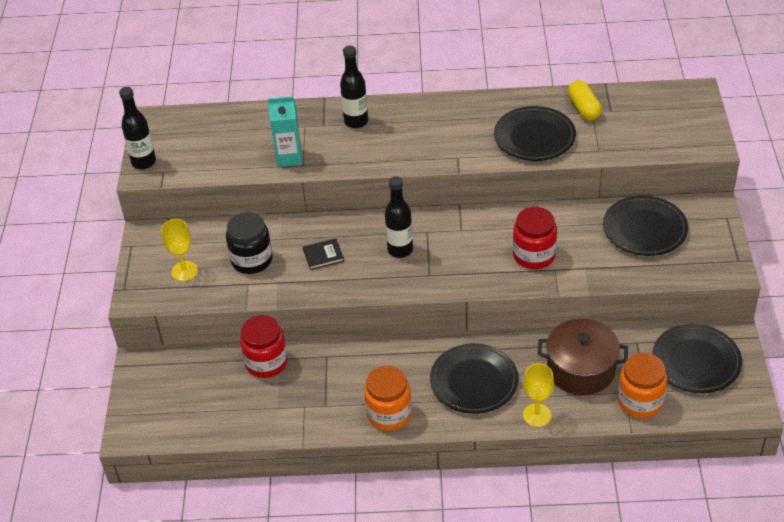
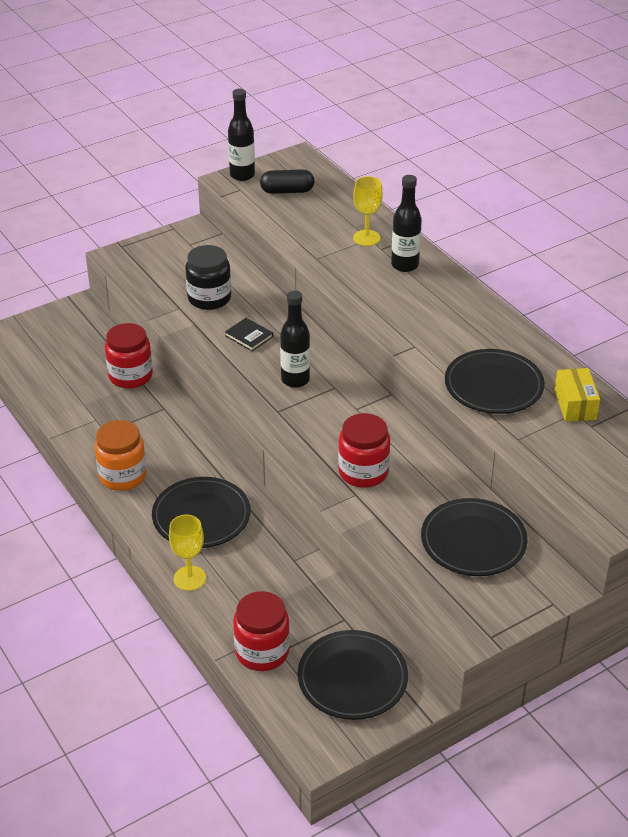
camera: 55 degrees right, 5 degrees down
(184, 271) = (166, 268): yellow goblet -> yellow goblet (366, 238)
(194, 145) = (287, 191): none -> black capsule
(289, 157) = (319, 247): turquoise carton -> none
(581, 369) = (274, 589): brown pot -> none
(583, 108) = (575, 405): yellow capsule -> yellow box
(640, 402) = (262, 651): orange jar -> red jar

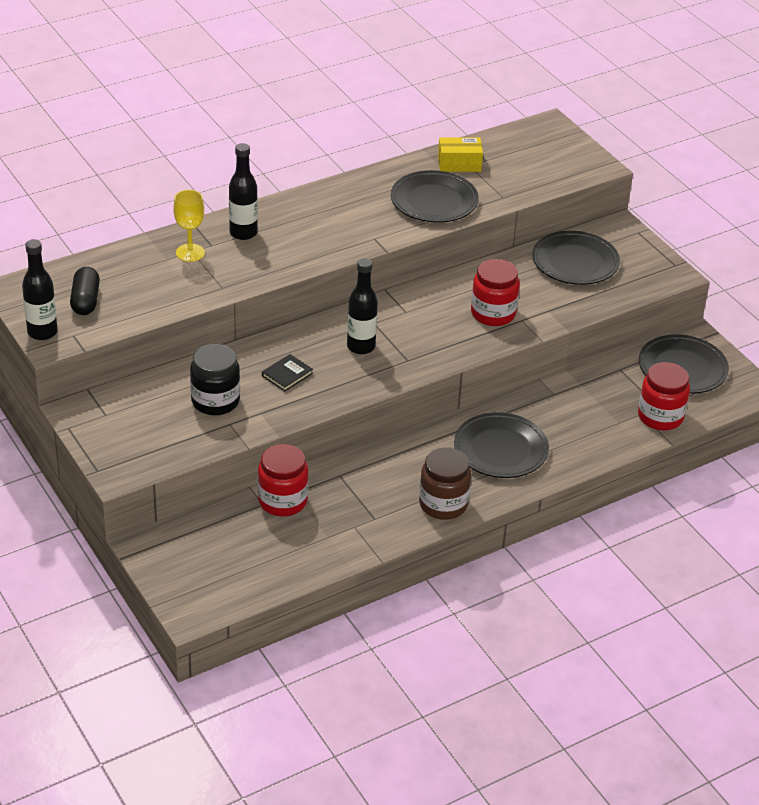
camera: 90 degrees left, 0 degrees up
(122, 476) = (443, 504): orange jar -> brown jar
(189, 578) = (580, 458): yellow goblet -> none

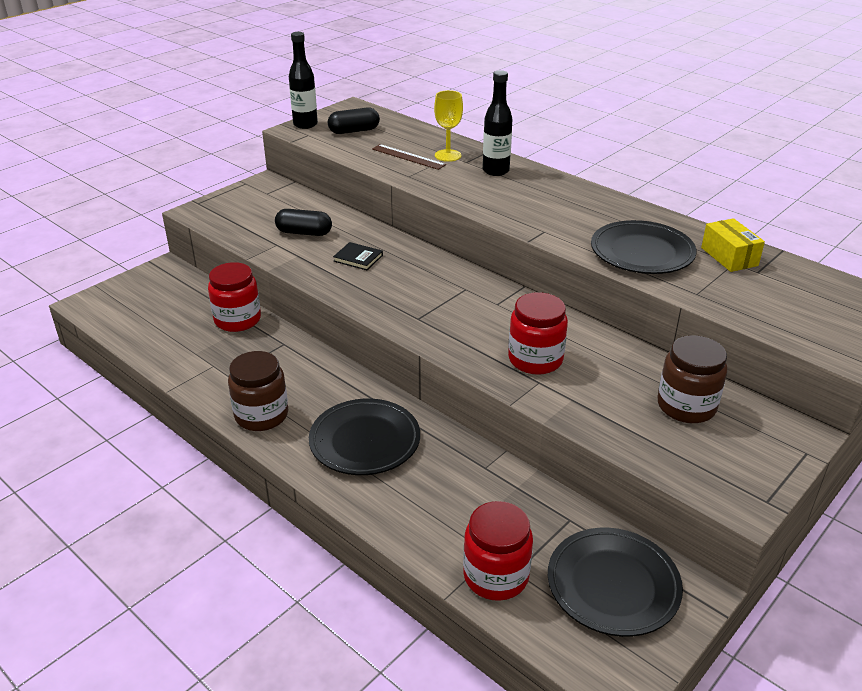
camera: 75 degrees right, 5 degrees down
(177, 278) = (408, 157): none -> brown ruler
(215, 401) = (304, 233): black jar -> black capsule
(361, 346) = (423, 288): black bottle -> none
(575, 262) = (686, 406): black plate -> brown jar

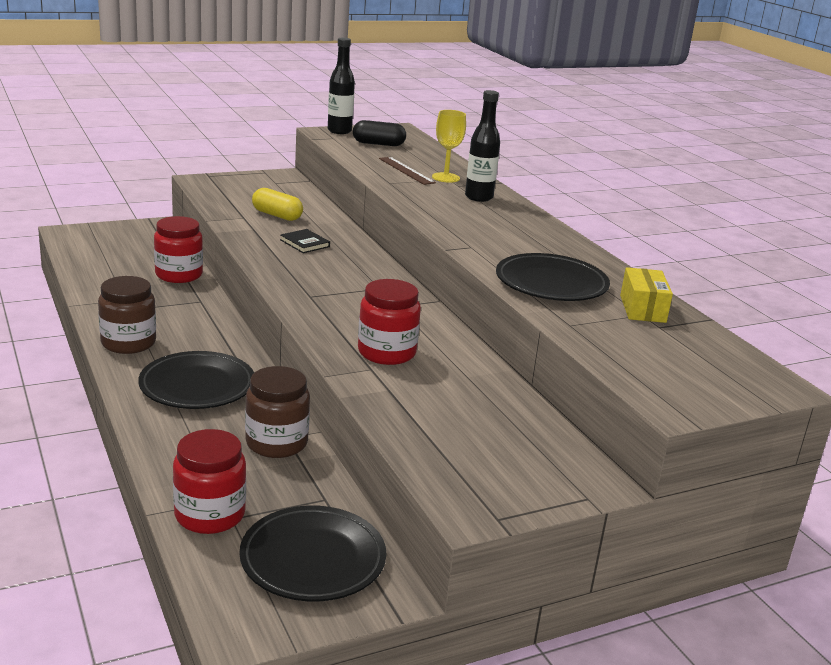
camera: 20 degrees right, 10 degrees down
(304, 233) = (277, 215): black capsule -> yellow capsule
(686, 406) = (499, 427): brown jar -> brown jar (276, 443)

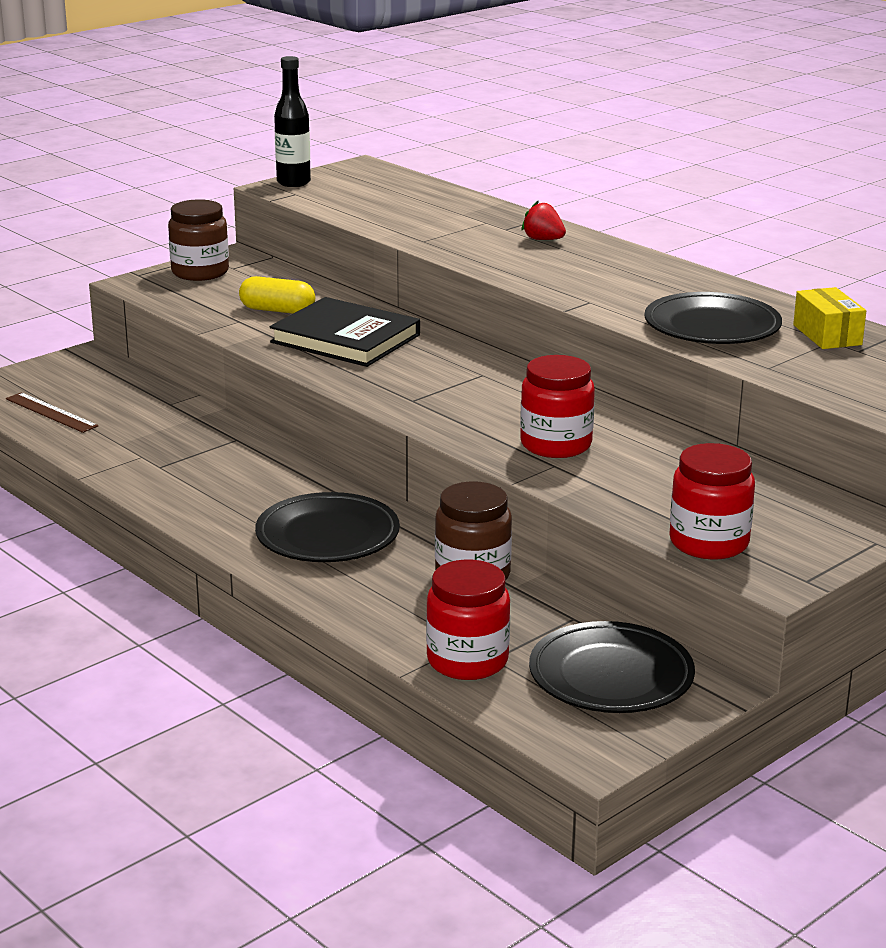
camera: 15 degrees left, 0 degrees up
(128, 343) = (198, 506): brown jar -> brown jar (200, 272)
(179, 275) = (178, 413): red jar -> red jar (709, 543)
(304, 243) = (345, 339): black book -> black book, size x2.23
(378, 144) = (359, 191): black capsule -> none
(406, 170) = (427, 221): brown ruler -> brown ruler (51, 412)
(445, 177) = (482, 221): yellow goblet -> none
(479, 197) = (543, 239): black bottle -> red strawberry

